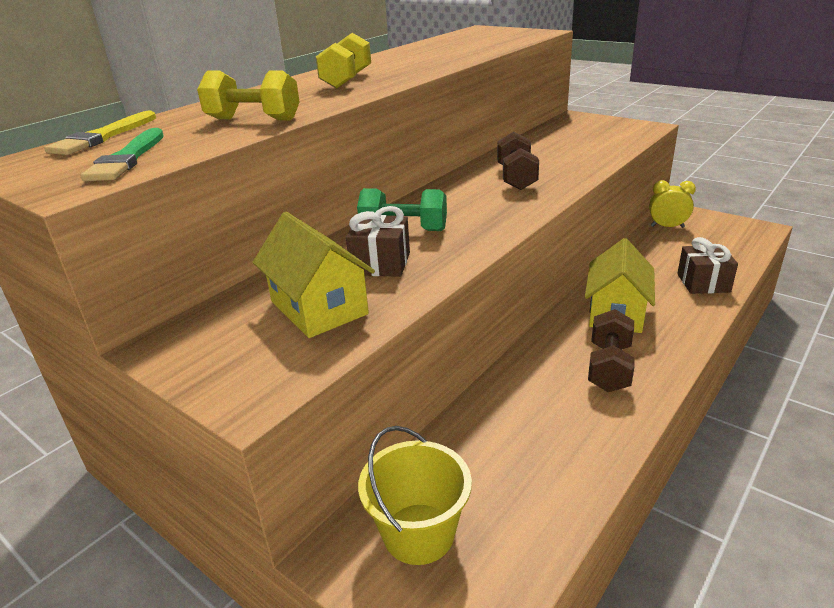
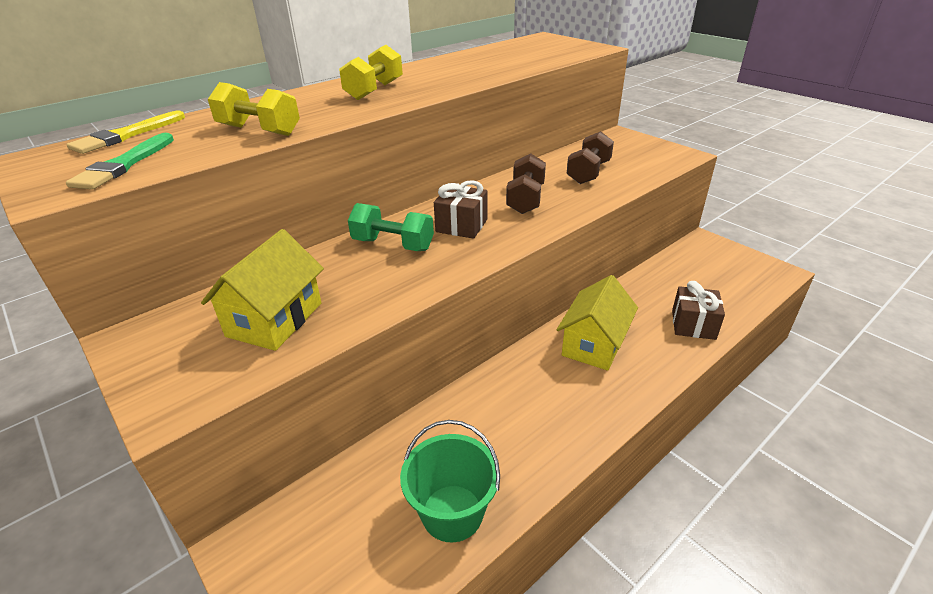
camera: 10 degrees right, 5 degrees up
(319, 308) = (275, 319): yellow house -> yellow house turned 45 degrees clockwise
(380, 263) = (352, 279): brown gift -> brown gift (461, 225)
(418, 533) = (316, 542): yellow bucket -> none
(549, 481) = (452, 513): none -> green bucket
(609, 367) = (560, 403): brown dumbbell -> brown dumbbell (588, 173)
(667, 227) = (686, 256): yellow clock -> none

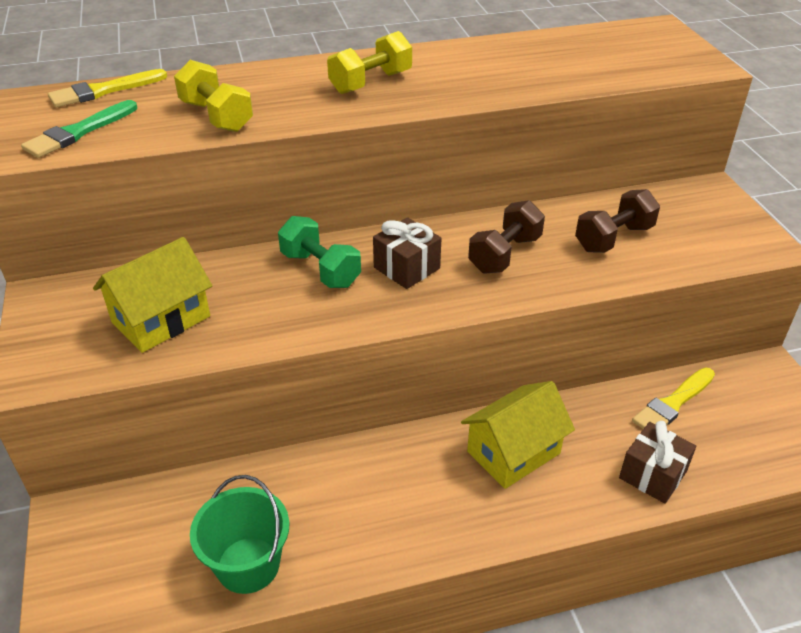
camera: 25 degrees right, 5 degrees up
(667, 278) = (673, 403): none -> yellow brush

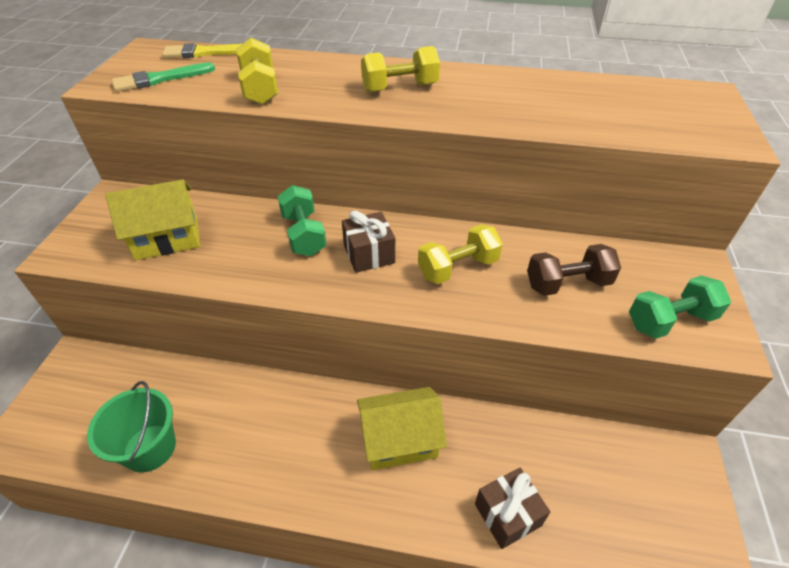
camera: 25 degrees right, 5 degrees up
(505, 254) = (458, 268): brown dumbbell -> yellow dumbbell
(673, 403) = (569, 452): yellow brush -> none
(716, 242) = (670, 320): none -> green dumbbell

